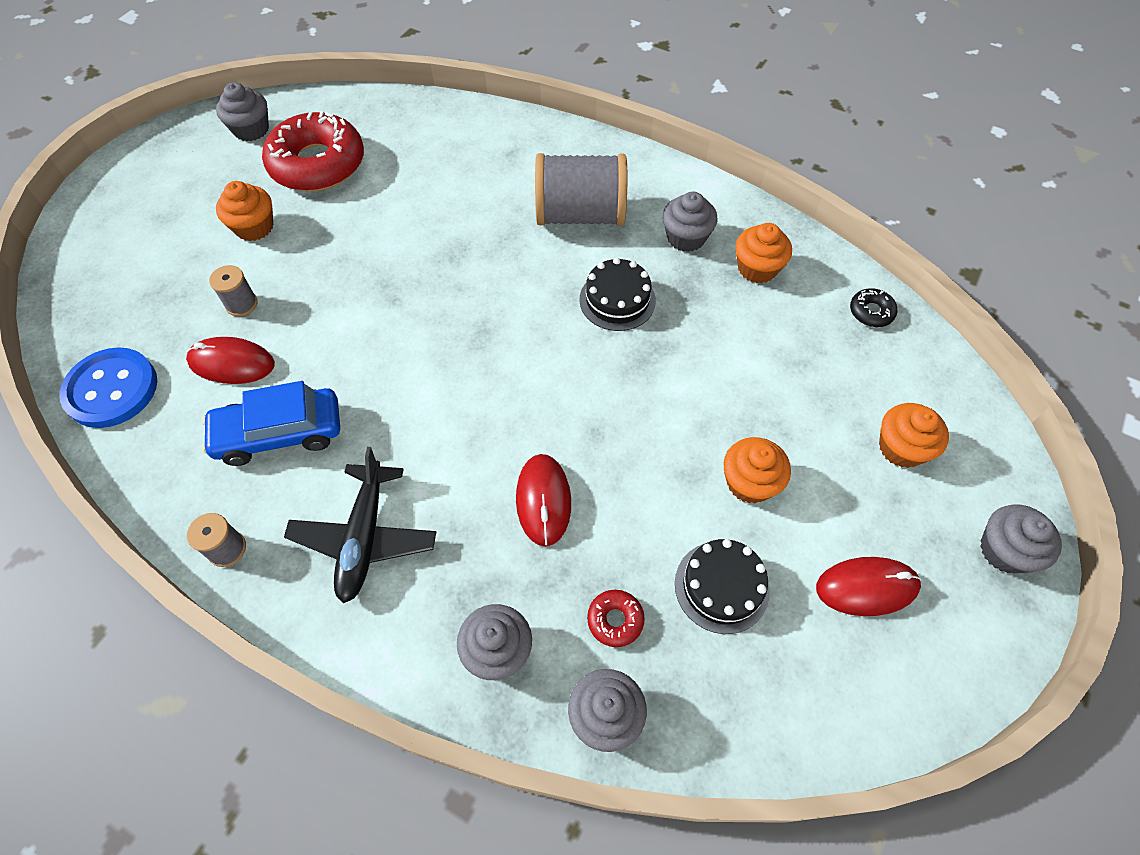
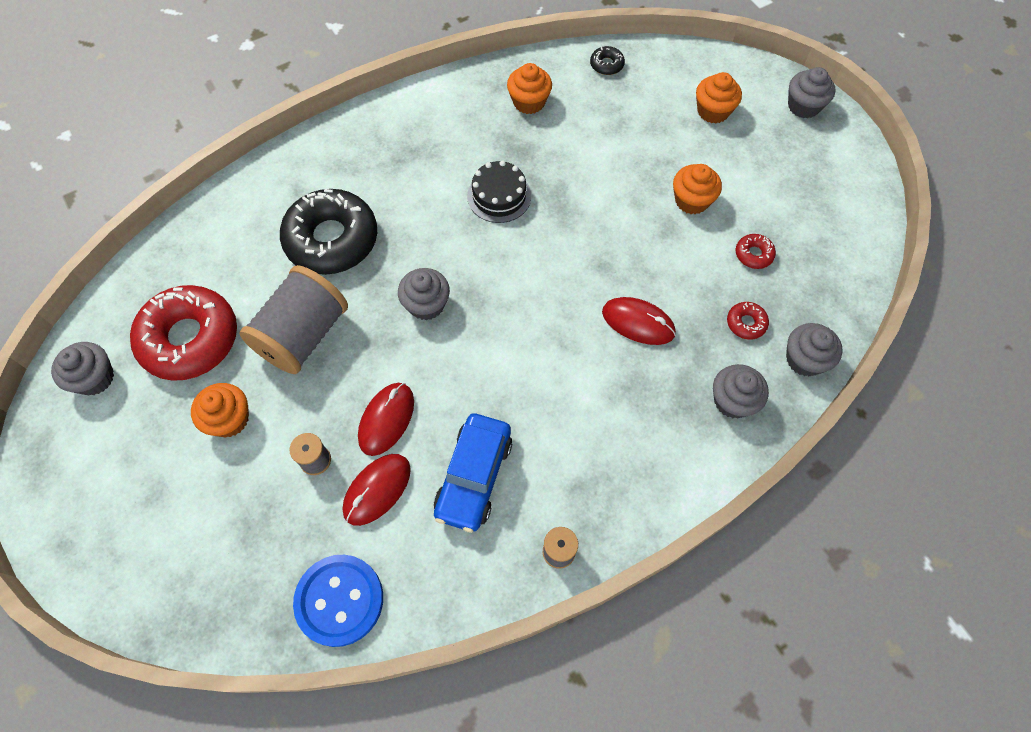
camera: 60 degrees left, 5 degrees up
(364, 537) = (603, 450): black plane -> none
(476, 201) = (332, 239): none -> black donut
(580, 215) = (401, 178): grey spool -> grey spool (303, 335)
(686, 237) = (472, 126): grey cupcake -> grey cupcake (426, 304)
(721, 586) = (753, 254): black cake -> red donut
(866, 587) = (792, 183): red mouse -> red mouse (386, 419)

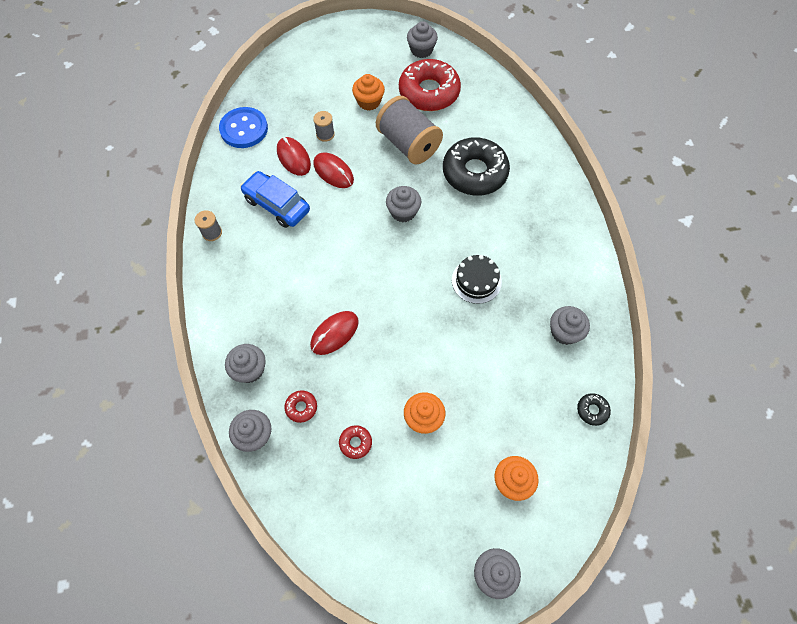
camera: 110 degrees right, 0 degrees up
(529, 102) = (564, 332): orange cupcake -> grey cupcake

